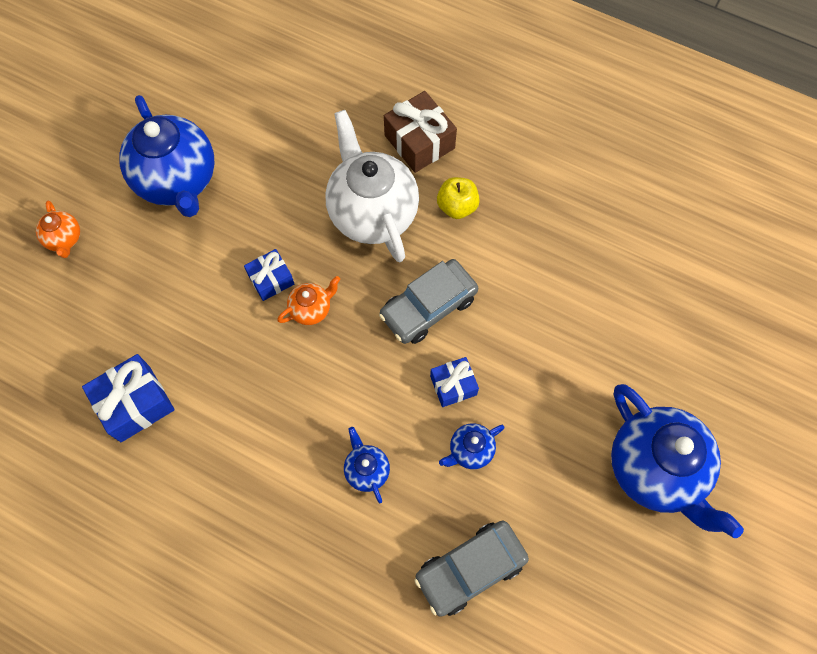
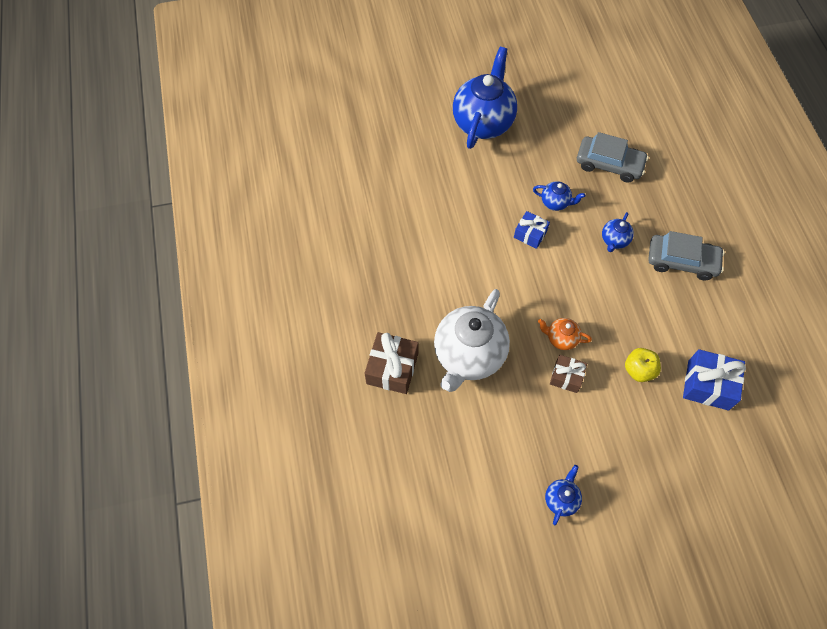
camera: 130 degrees left, 5 degrees down
(64, 239) = (670, 534): orange teapot -> none
(178, 181) = (561, 499): blue teapot -> blue teapot, size x0.45
(271, 279) = (566, 377): blue gift -> brown gift
(428, 307) = (498, 279): grey car -> grey car (682, 261)
(457, 206) = (419, 311): yellow apple -> yellow apple (639, 370)

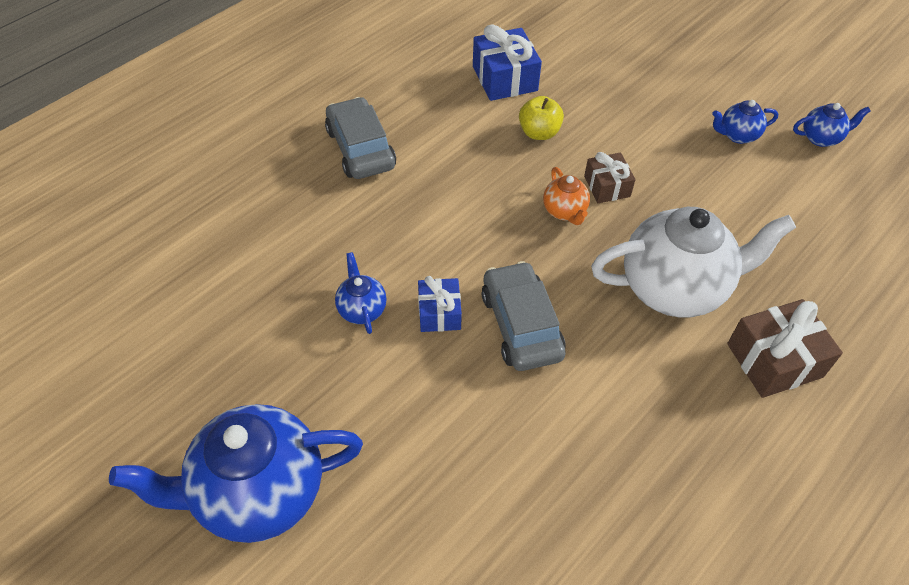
camera: 125 degrees left, 10 degrees down
(609, 164) = (245, 278): grey car -> grey car (521, 325)
(614, 240) = (378, 220): blue teapot -> blue teapot (821, 138)

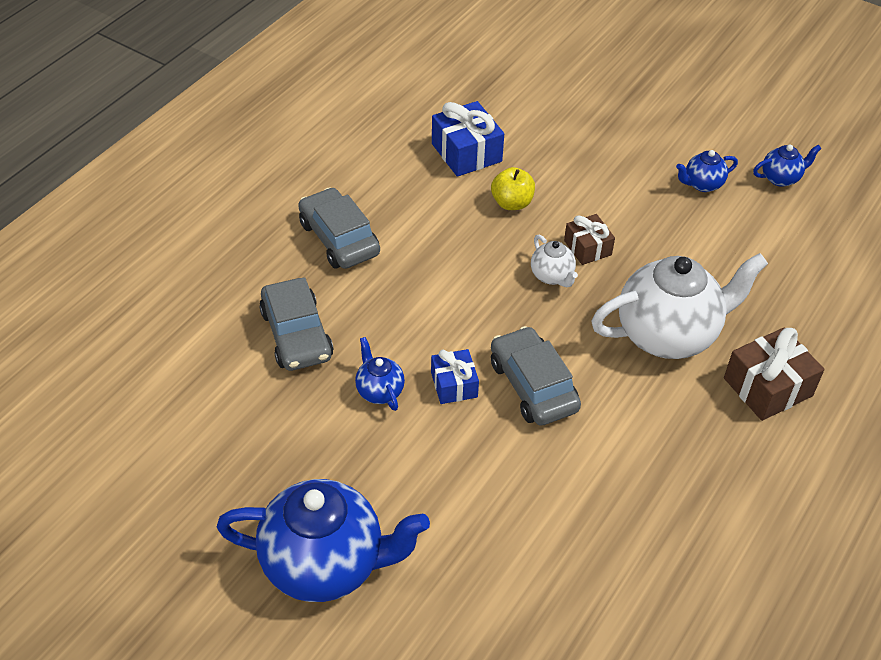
camera: 10 degrees left, 5 degrees down
(258, 493) = (325, 564): blue teapot -> blue teapot turned 150 degrees counterclockwise
(294, 240) = (296, 335): none -> grey car
(564, 211) = (552, 276): orange teapot -> white teapot

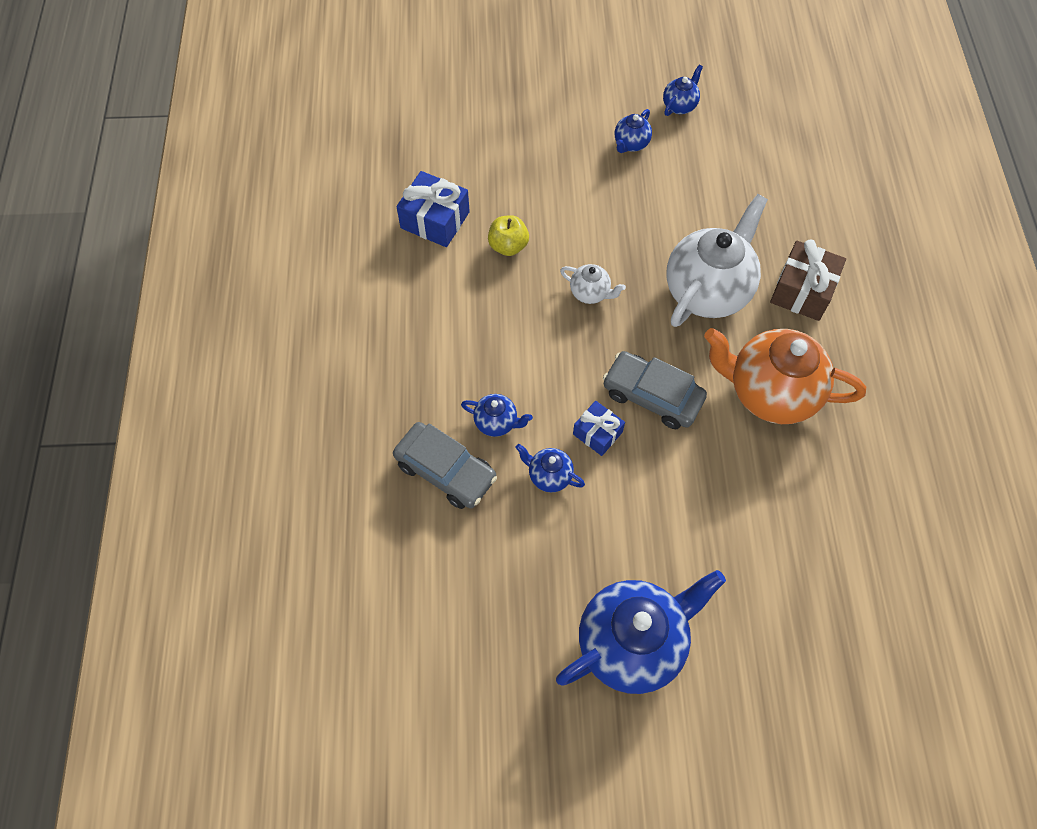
camera: 35 degrees left, 15 degrees up
(339, 238) = (403, 363): grey car -> none
(373, 325) = (496, 422): none -> blue teapot
(587, 248) = (595, 251): brown gift -> none
(652, 450) = (770, 393): none -> orange teapot

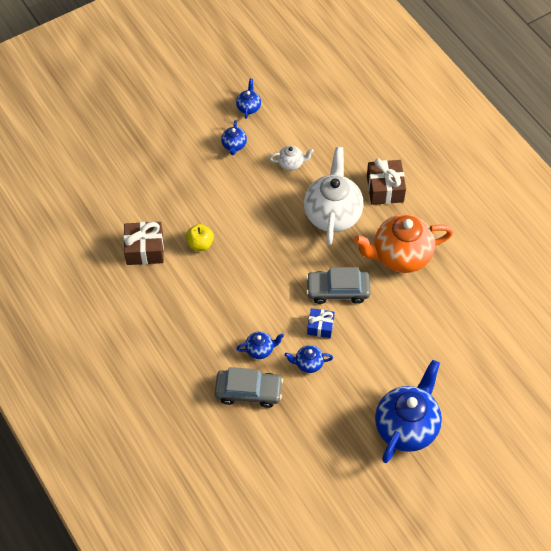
camera: 30 degrees left, 5 degrees down
(435, 220) = (145, 249): blue gift -> brown gift
(590, 293) = (266, 248): white teapot -> white teapot (291, 164)

